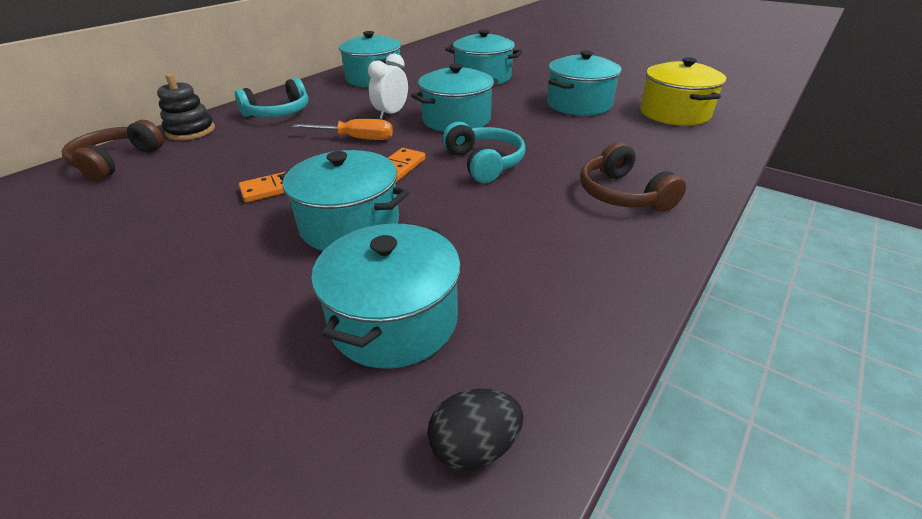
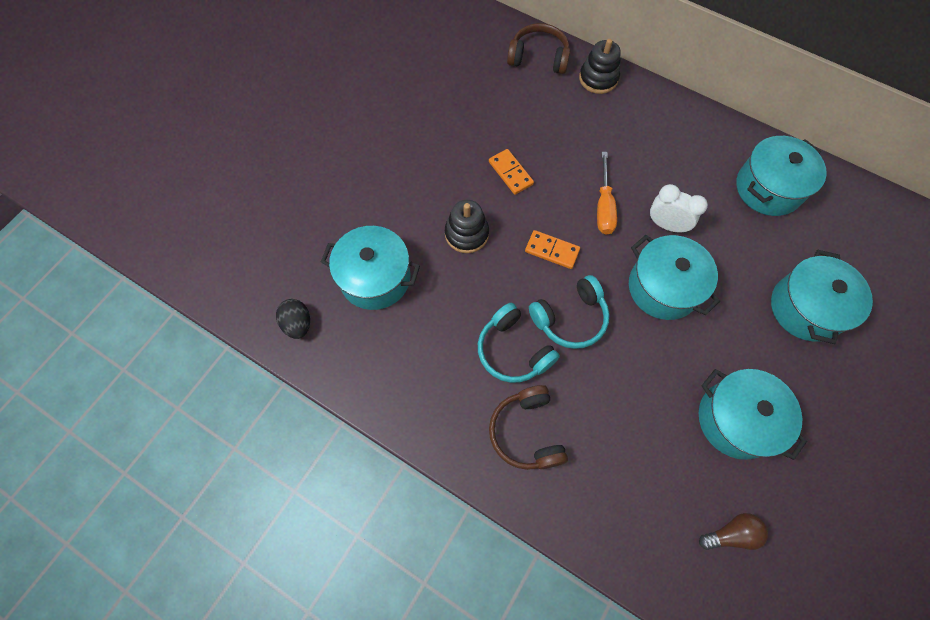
camera: 85 degrees right, 30 degrees up
(278, 113) = (649, 128): turquoise headphones -> turquoise headphones (513, 350)
(350, 224) = (466, 234): turquoise pot -> black stacking toy
(622, 194) = (527, 432): brown headphones -> brown headphones turned 75 degrees counterclockwise
(674, 113) = (731, 534): yellow pot -> brown light bulb

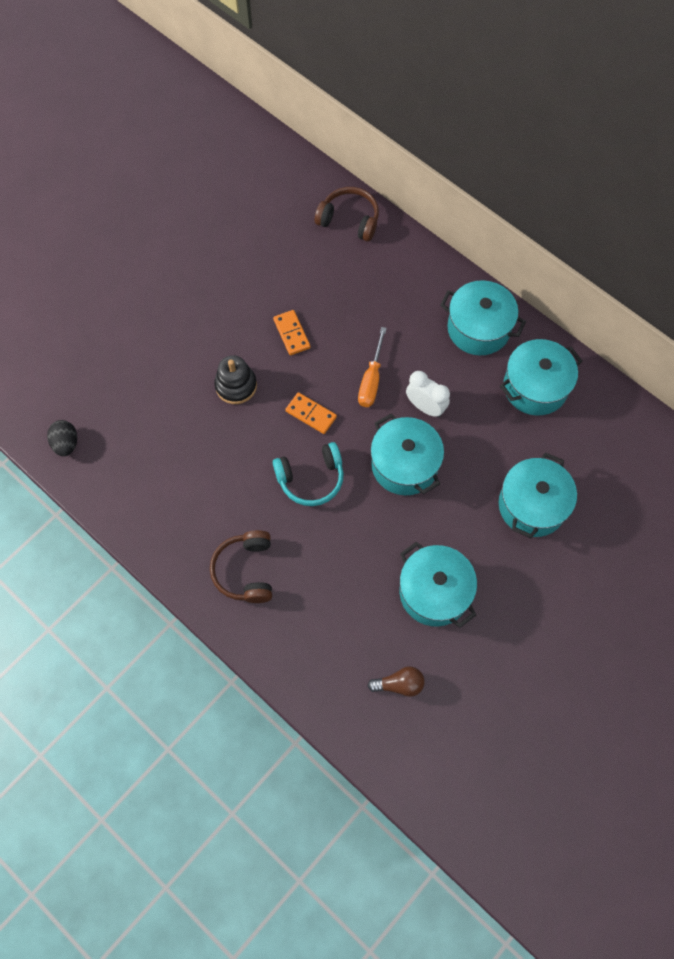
camera: 10 degrees right, 0 degrees up
(375, 278) = (143, 413): turquoise pot -> turquoise pot (478, 328)
(513, 350) = (252, 499): turquoise headphones -> none
(598, 78) = (402, 251): black stacking toy -> none

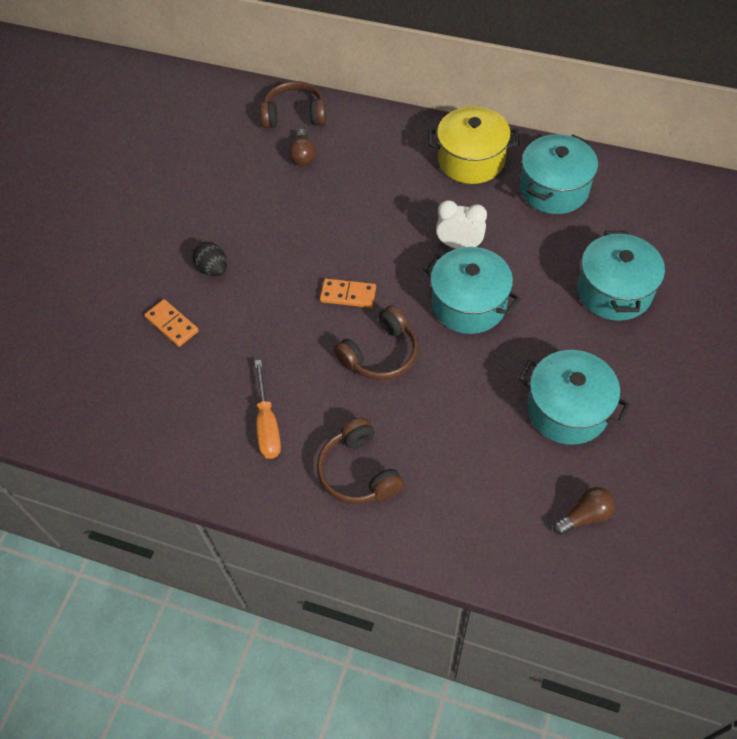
camera: 20 degrees left, 10 degrees down
(66, 444) = (94, 425): black egg -> black egg (213, 269)
(236, 386) = (256, 298): black stacking toy -> none
(292, 334) = (289, 230): orange domino -> orange domino (172, 324)
(311, 478) = (380, 354): turquoise headphones -> brown headphones
(337, 264) = (303, 155): none -> brown light bulb
(371, 380) = (392, 241): orange screwdriver -> orange screwdriver (267, 424)
(478, 328) = (471, 160): turquoise pot -> yellow pot

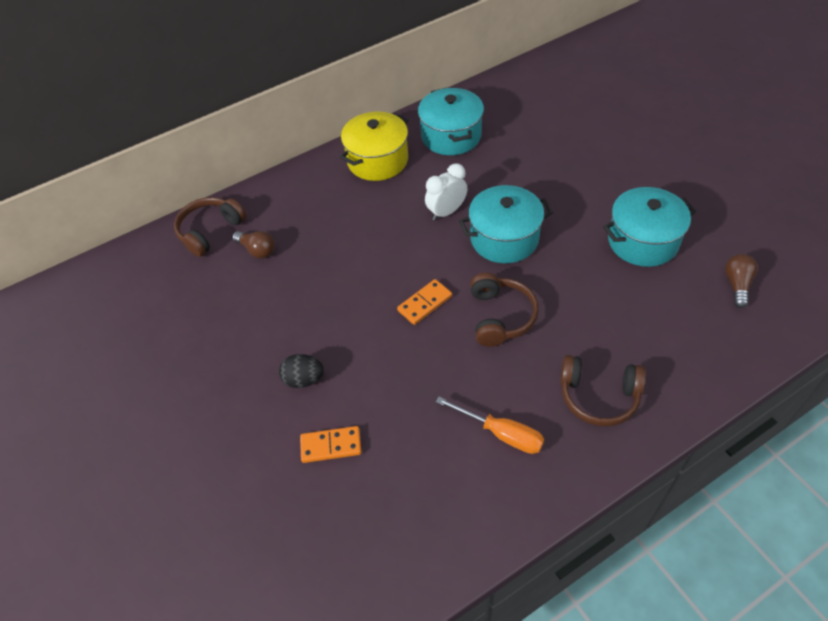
camera: 50 degrees left, 5 degrees down
(614, 291) = (566, 160): turquoise pot -> none

